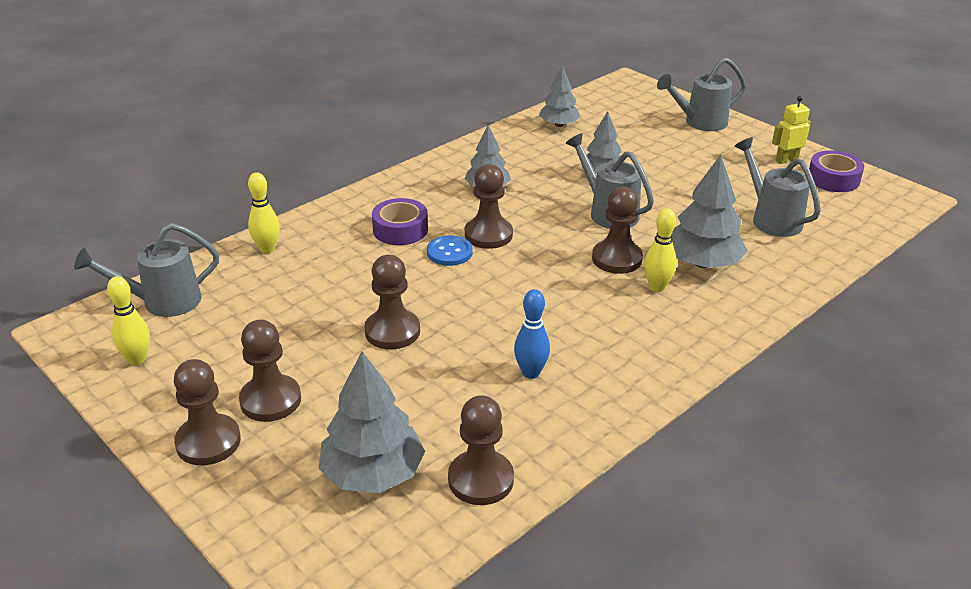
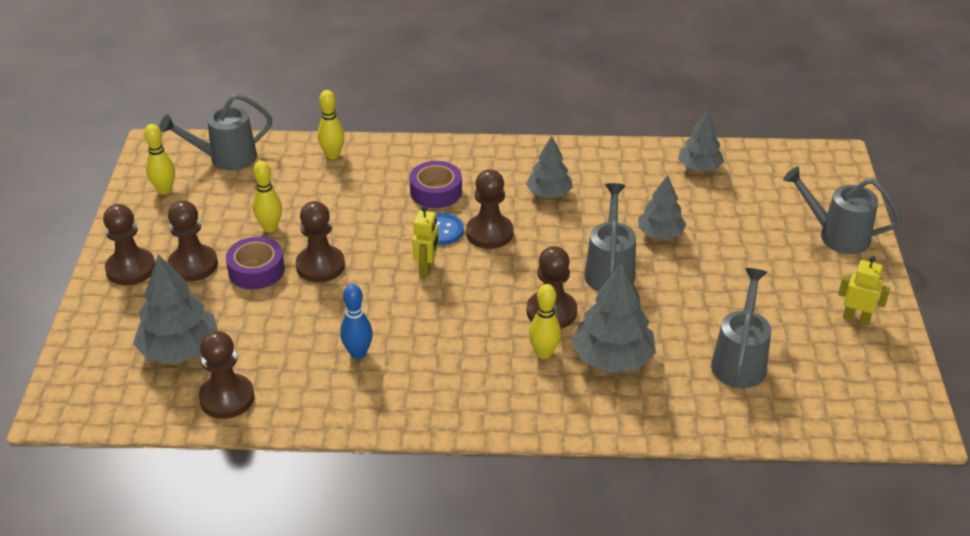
camera: 45 degrees right, 5 degrees up
(163, 302) = (226, 158): grey watering can -> grey watering can turned 45 degrees counterclockwise
(298, 330) = (270, 228): none -> yellow bowling pin
(481, 283) = (427, 268): none -> yellow robot
(833, 179) = (870, 363): purple tape -> purple tape (256, 270)

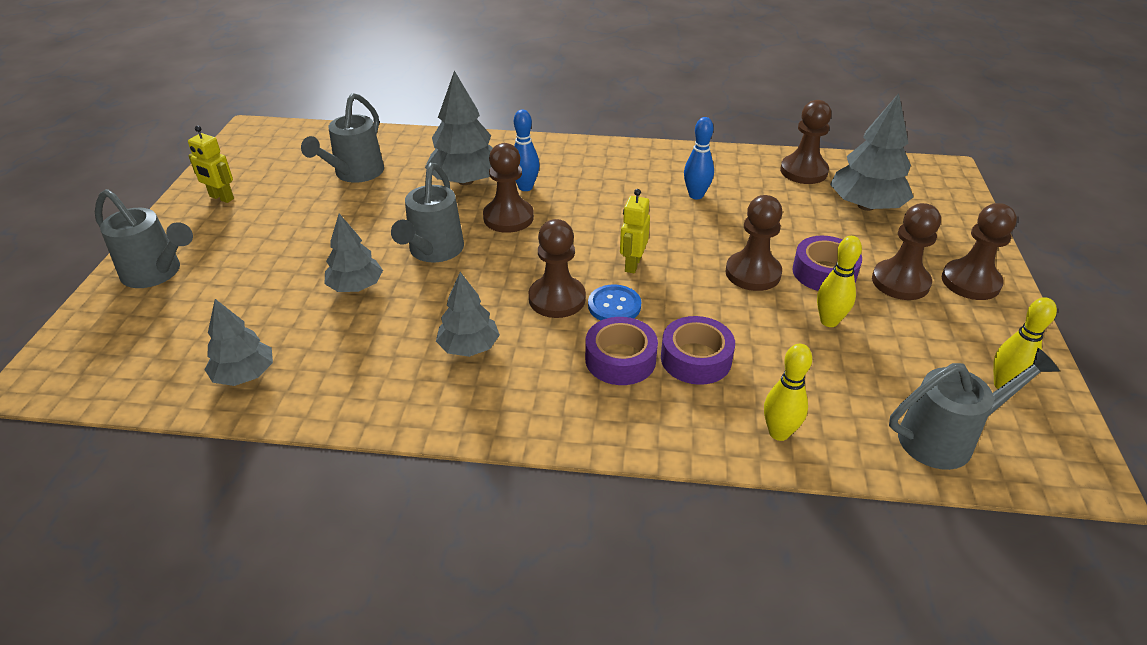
camera: 175 degrees left, 0 degrees up
(380, 195) = (696, 359): none -> purple tape
(544, 353) = (525, 187): yellow bowling pin -> blue bowling pin

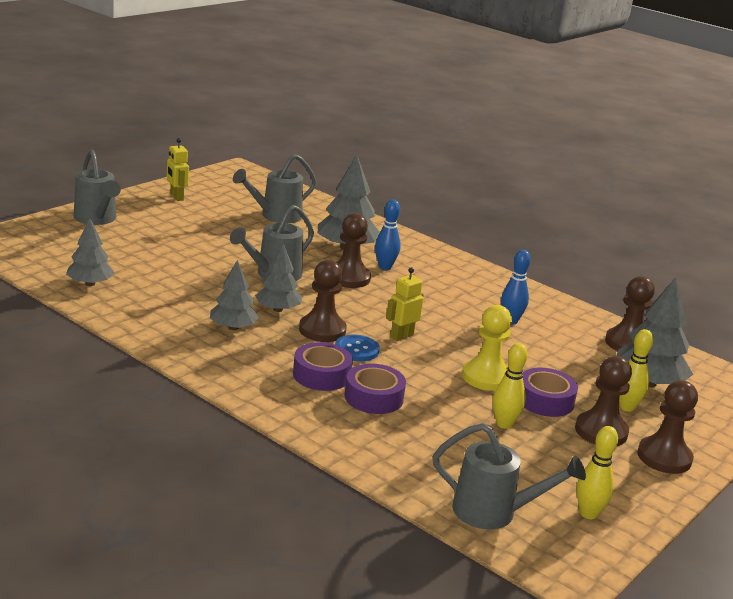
camera: 30 degrees right, 15 degrees down
(356, 286) = (202, 271): grey tree -> grey tree (278, 309)
(753, 273) = (486, 377): brown pawn -> yellow pawn
(779, 433) = (375, 453): yellow bowling pin -> yellow bowling pin (627, 407)

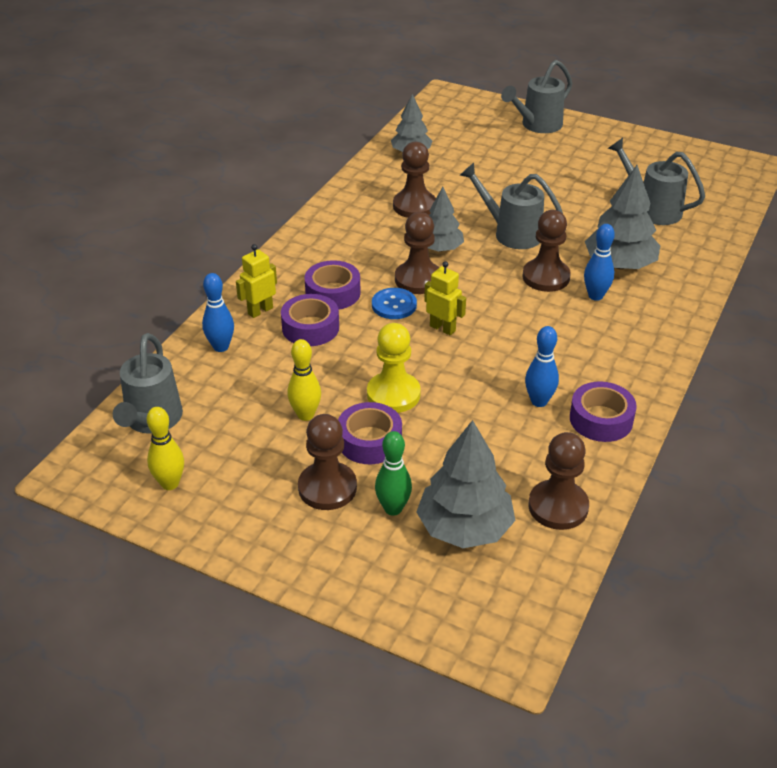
camera: 80 degrees right, 15 degrees up
(176, 197) = (632, 149): yellow robot -> yellow robot (260, 311)
(233, 327) = (387, 232): grey tree -> none
(385, 452) = (221, 347): none -> blue bowling pin
(536, 305) = (601, 419): none -> purple tape
(627, 407) = (393, 508): yellow bowling pin -> green bowling pin
(664, 457) = (298, 542): brown pawn -> brown pawn (414, 206)

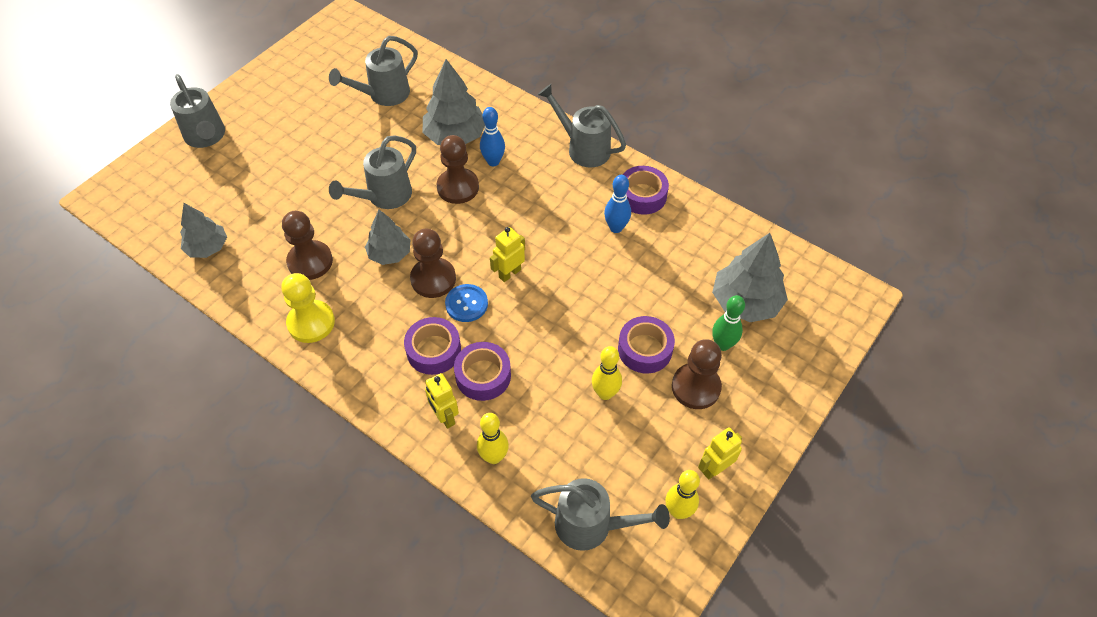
camera: 80 degrees left, 15 degrees up
(221, 347) = (494, 457): blue bowling pin -> yellow bowling pin
(223, 510) = (714, 468): none -> yellow robot
(393, 394) = (590, 323): yellow pawn -> yellow pawn (311, 323)
(558, 507) = (729, 242): brown pawn -> none
(654, 362) = (583, 148): none -> grey watering can

